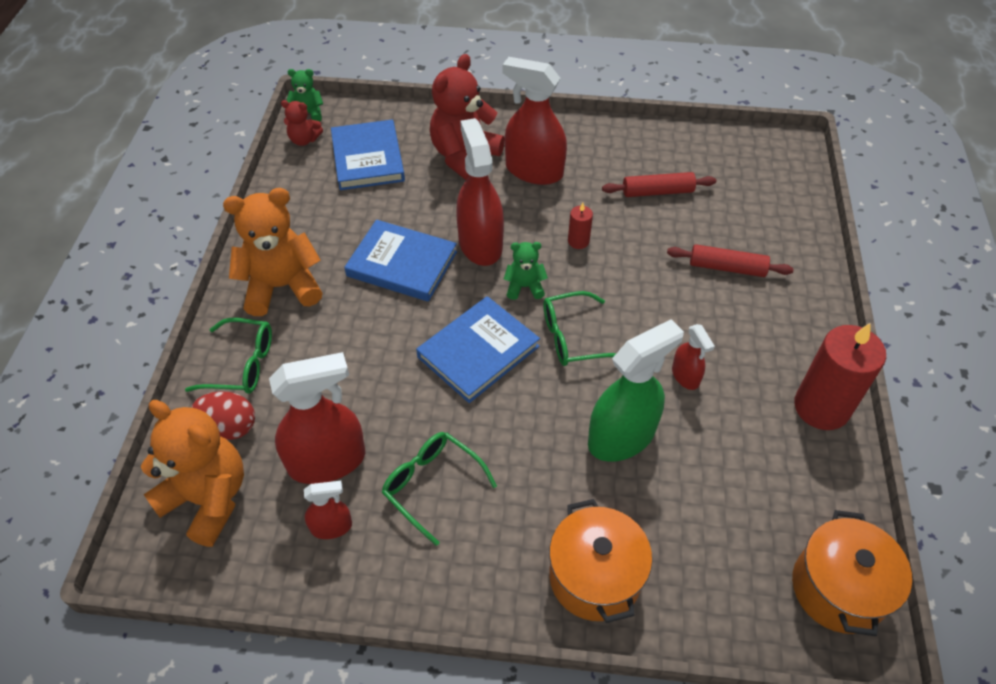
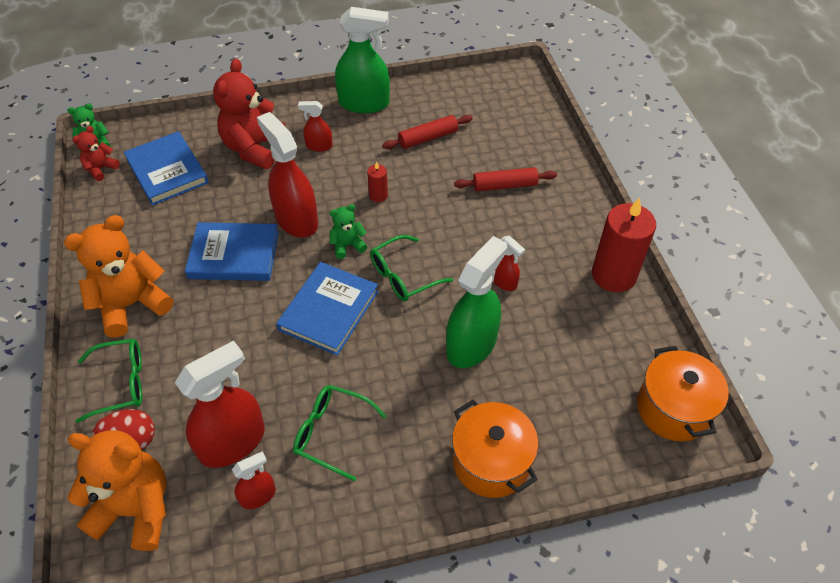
camera: 20 degrees left, 0 degrees up
(304, 140) = (101, 169): red teddy bear -> red teddy bear turned 135 degrees clockwise
(533, 171) = (319, 146): red spray bottle -> red spray bottle, size x0.51
(600, 136) = (364, 103): none -> green spray bottle

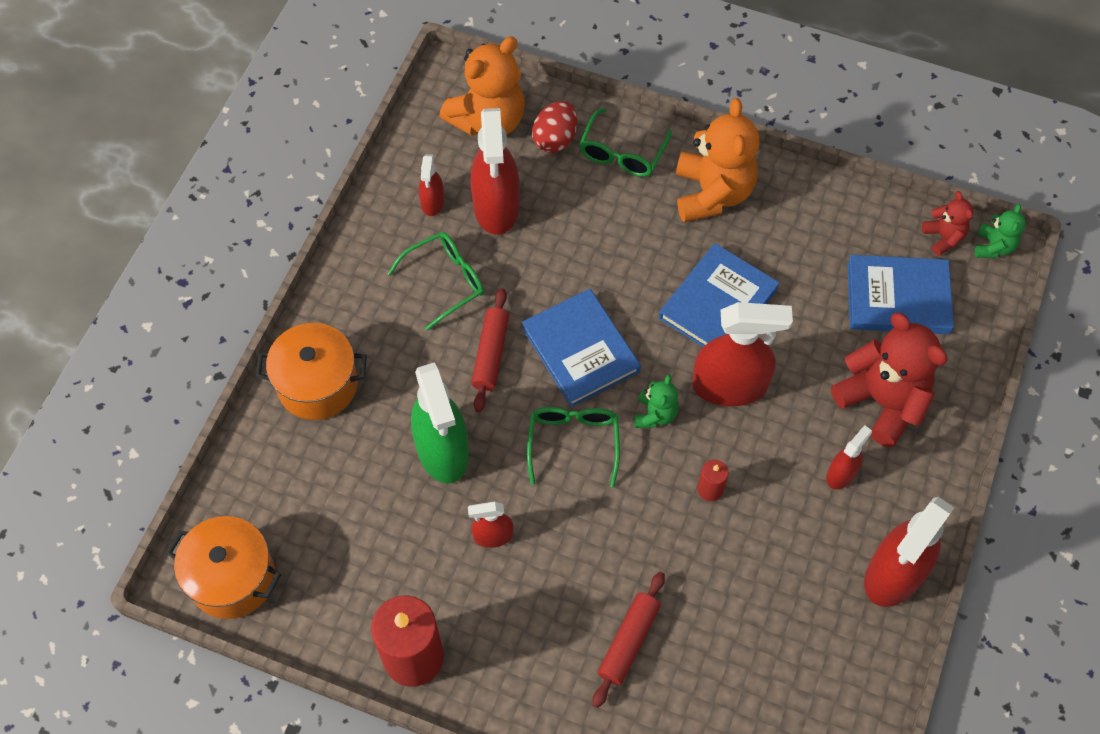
camera: 125 degrees right, 10 degrees up
(364, 103) = (894, 574): green spray bottle -> red spray bottle
(428, 138) = (774, 609): red rolling pin -> red rolling pin (490, 354)

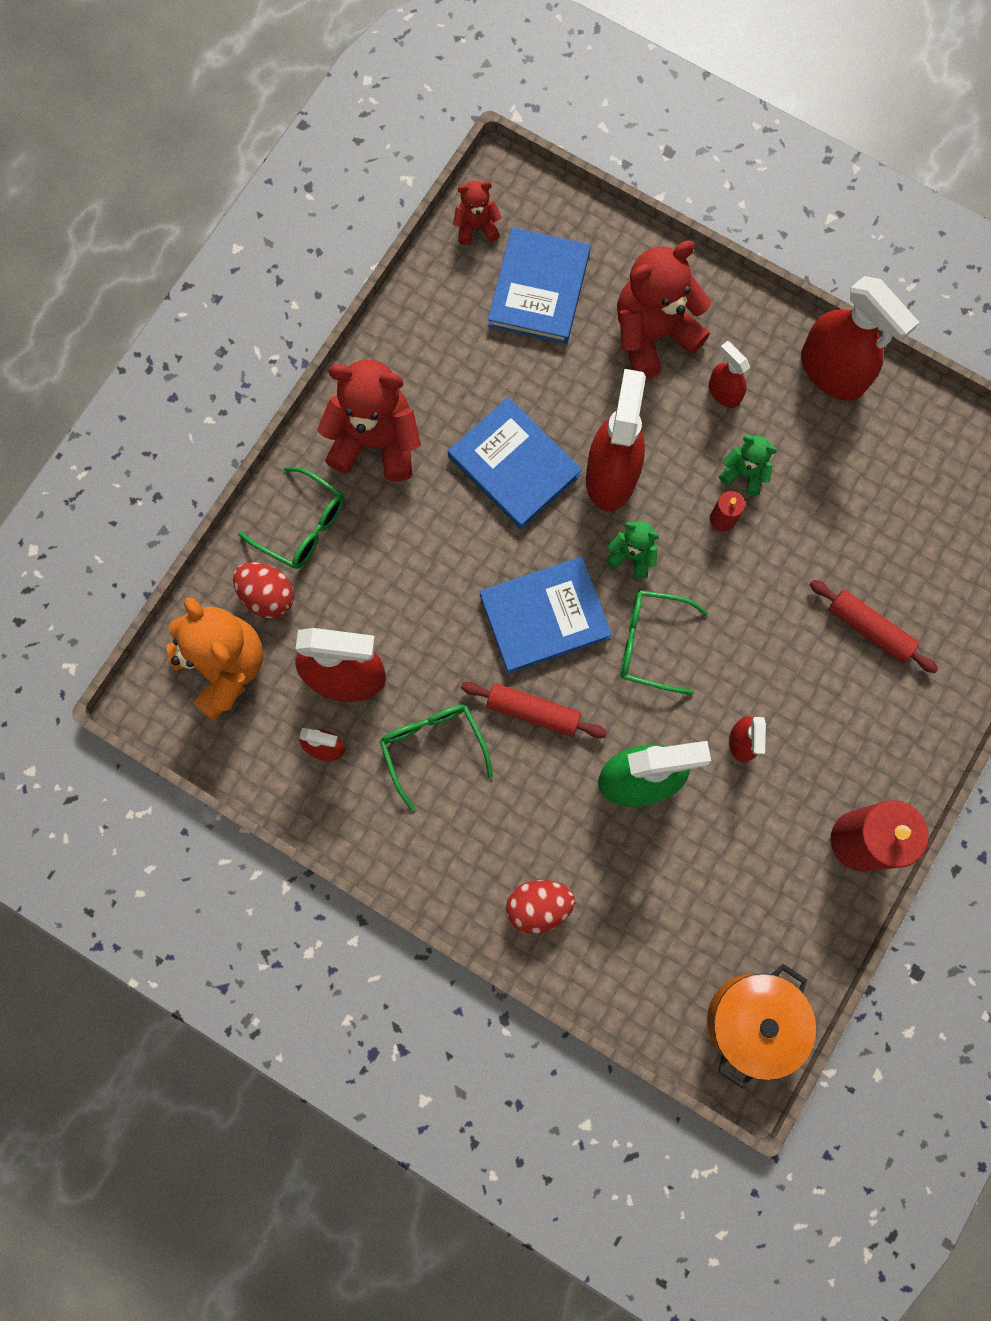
camera: 80 degrees left, 15 degrees up
(317, 385) = (538, 906): orange pot -> red egg
(712, 193) = (376, 441): orange teddy bear -> red teddy bear
(993, 247) = (496, 183): green teddy bear -> green teddy bear (744, 473)

